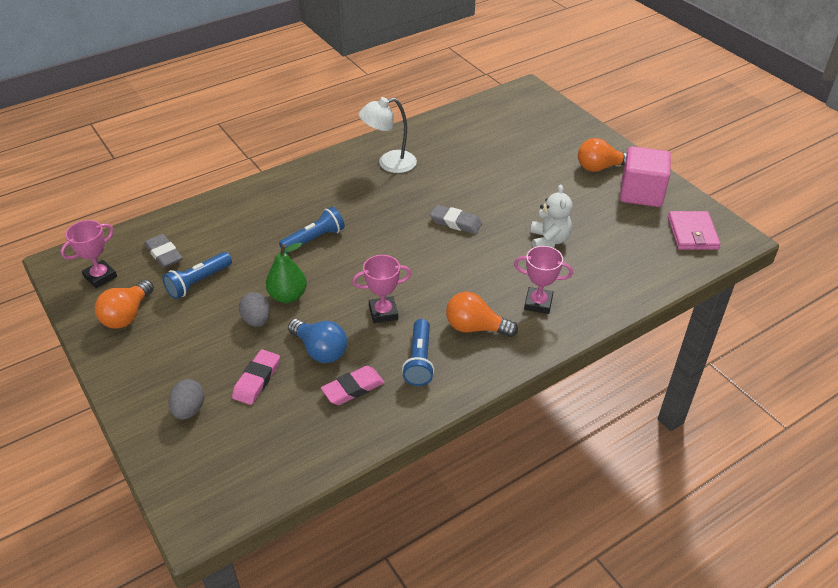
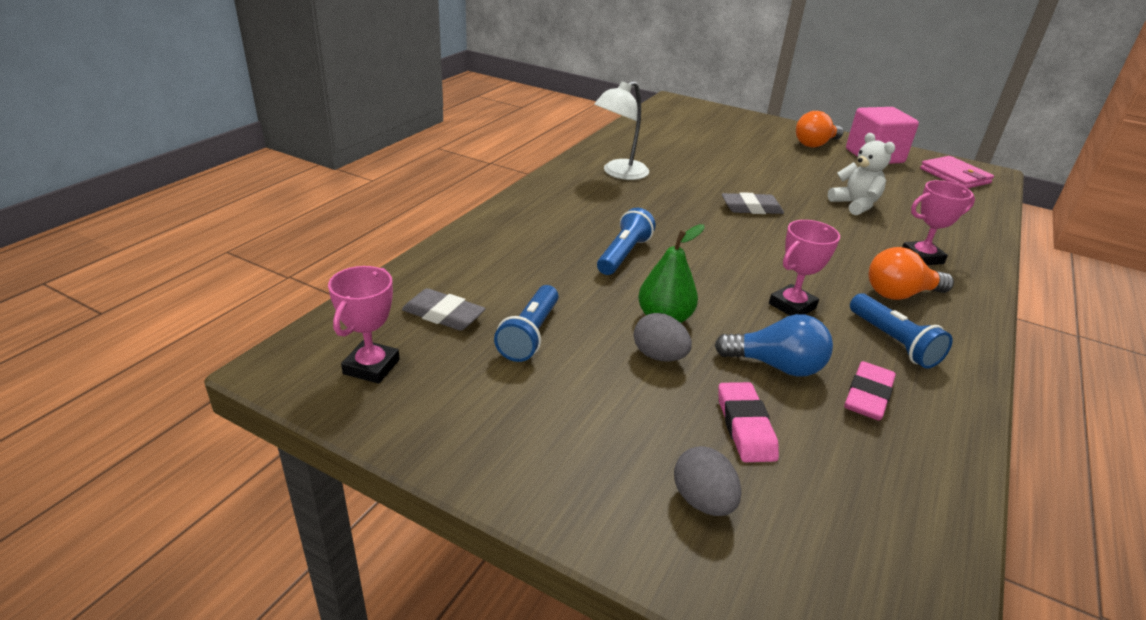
camera: 30 degrees left, 10 degrees down
(127, 315) = (467, 404): orange light bulb -> none

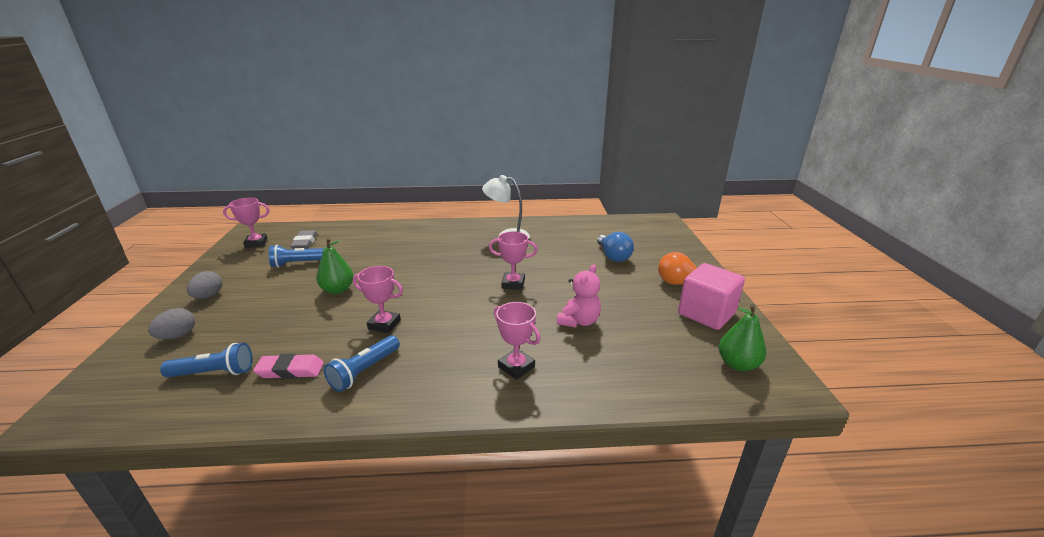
camera: 60 degrees right, 5 degrees down
(623, 254) = (401, 263): blue flashlight -> blue flashlight (214, 373)
(659, 356) = (298, 297): grey egg -> grey egg (208, 296)
(745, 426) = (242, 335): pink eraser -> none
(751, 208) = (513, 284): grey eraser -> pink trophy
(776, 366) = (308, 332): blue light bulb -> blue light bulb (613, 256)
(855, 205) = (579, 321): white teddy bear -> pink teddy bear
(900, 294) = (439, 364): orange light bulb -> none
(954, 176) = (737, 364): pink wallet -> green pear

